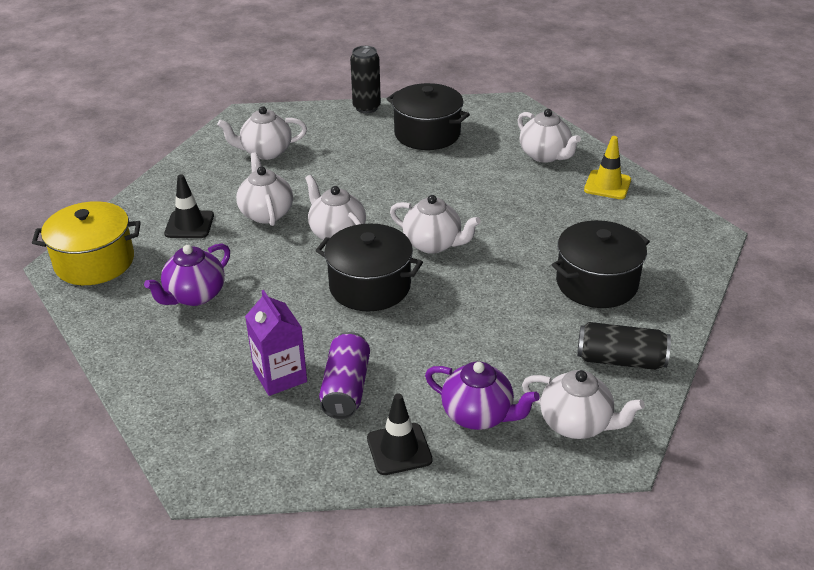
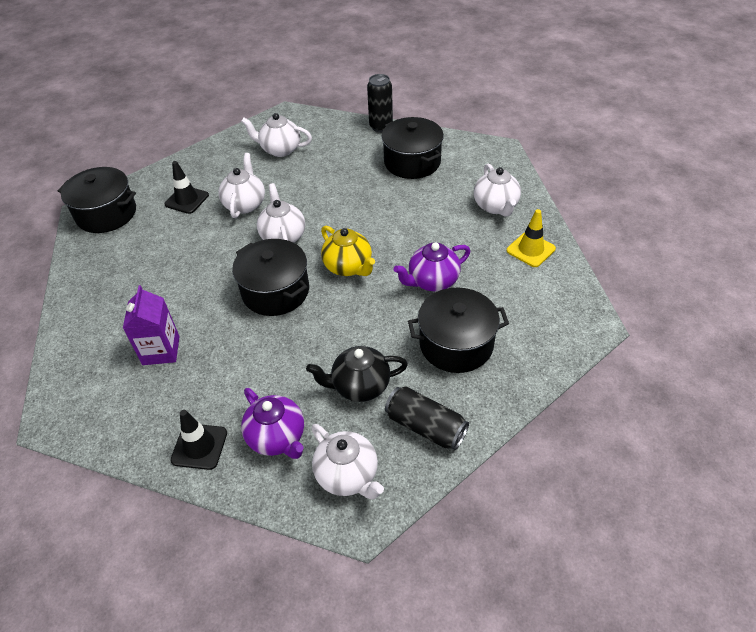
camera: 25 degrees right, 10 degrees up
(94, 262) = (106, 214): yellow pot -> black pot
(194, 296) = (150, 262): purple teapot -> purple teapot (432, 281)
(346, 388) = (198, 377): purple can -> none
(433, 244) = (348, 267): white teapot -> yellow teapot
(528, 345) = (360, 386): none -> black teapot

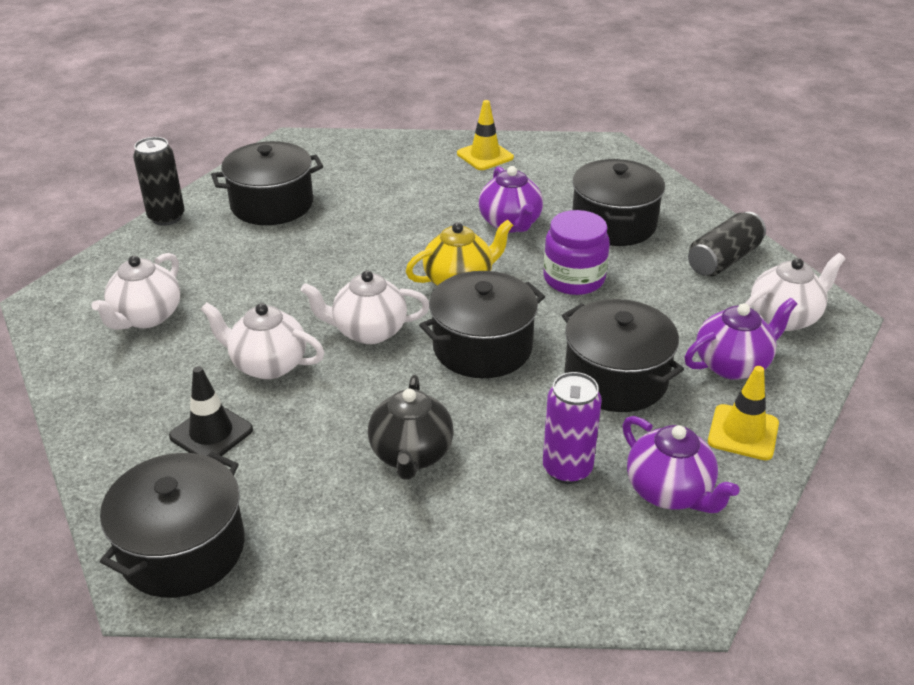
camera: 80 degrees left, 10 degrees down
(140, 405) = (669, 492): none -> purple teapot
(161, 350) = (567, 469): purple carton -> purple can
(199, 446) = (743, 432): black traffic cone -> yellow traffic cone
(251, 366) = (615, 379): none -> black pot
(360, 386) = (662, 295): black teapot -> black teapot (411, 454)
(368, 328) = (574, 279): none -> purple jar
(496, 206) = (400, 162): white teapot -> none

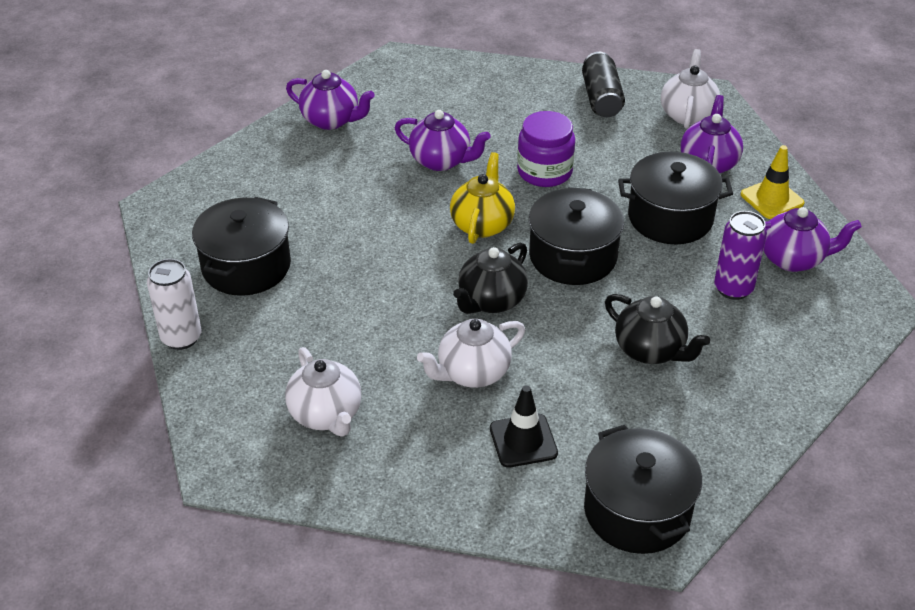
camera: 50 degrees left, 5 degrees up
(166, 217) = (181, 337): black can -> white can
(368, 331) = (491, 301): white teapot -> black teapot
(485, 156) = (331, 120): yellow traffic cone -> purple teapot
(613, 224) = (503, 116): black pot -> none

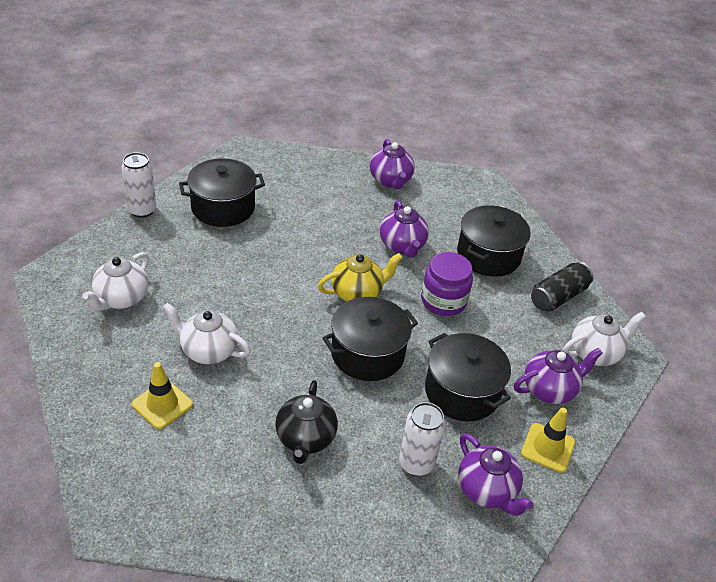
camera: 50 degrees right, 0 degrees up
(491, 301) = (285, 330): black teapot -> none
(523, 441) = (162, 404): black traffic cone -> yellow traffic cone
(637, 511) = (135, 497): black pot -> black pot (488, 255)
(733, 288) = (416, 463): purple can -> white can

